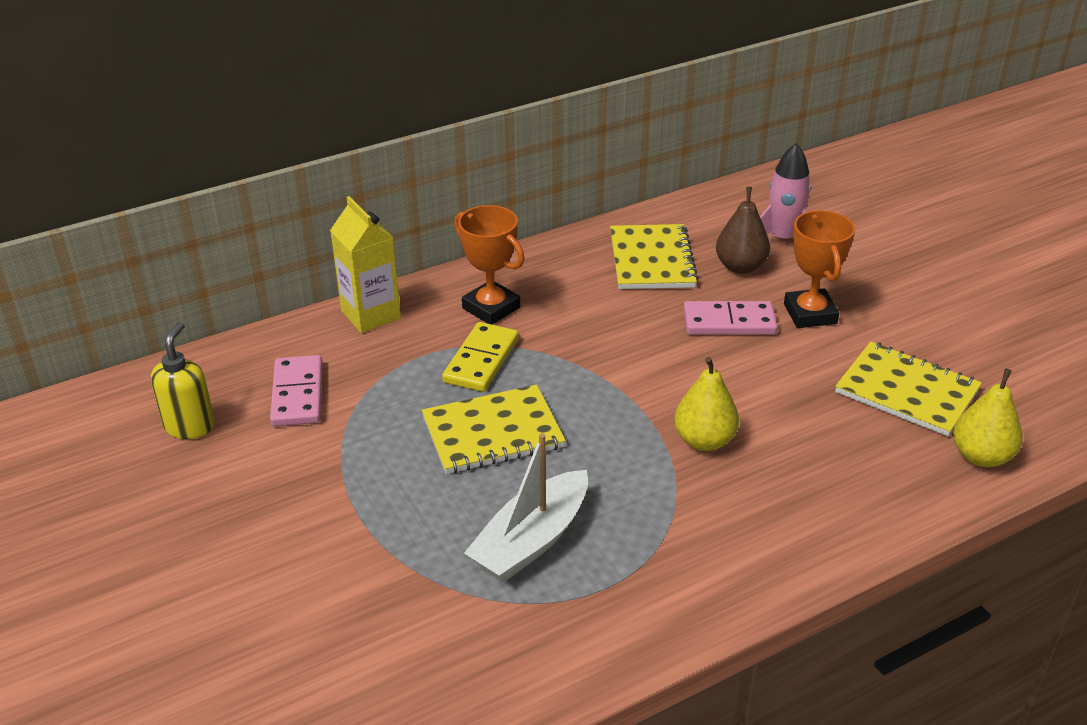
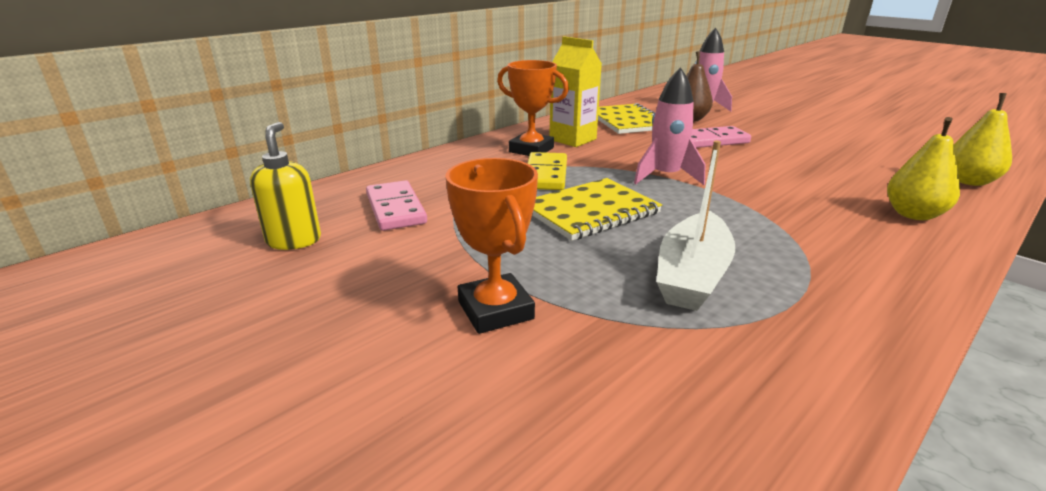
camera: 15 degrees left, 10 degrees down
(371, 314) = (436, 161): yellow carton -> yellow carton (573, 139)
(616, 386) = (665, 176): none -> pink rocket
(704, 440) = (766, 196): yellow pear -> yellow pear (913, 214)
(810, 314) = (760, 133): orange trophy -> orange trophy (495, 310)
(907, 391) = (871, 158): yellow notebook -> none

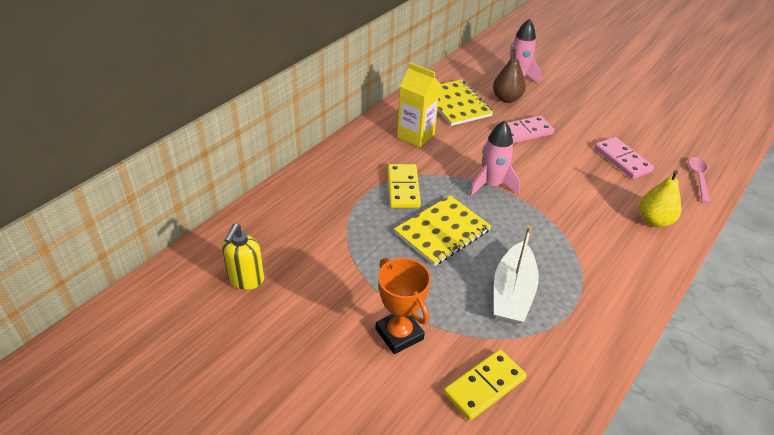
camera: 10 degrees left, 15 degrees up
(294, 240) = (246, 279): yellow soap dispenser -> yellow soap dispenser turned 150 degrees counterclockwise
(396, 209) = (304, 238): pink domino -> pink domino (622, 160)
(531, 150) = (385, 153): orange trophy -> none
(633, 390) = (484, 386): none -> yellow domino
(968, 181) = (698, 178): yellow pear -> pink spoon

